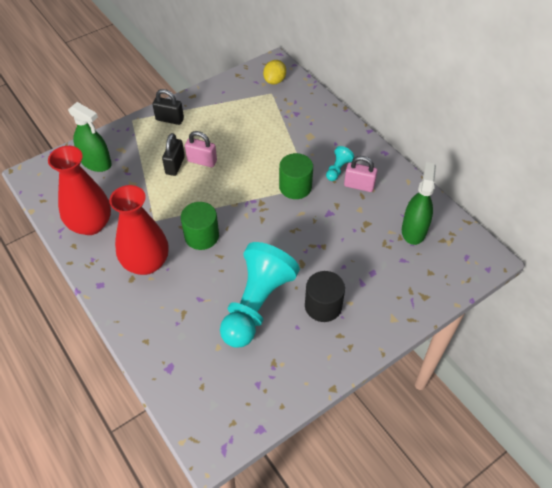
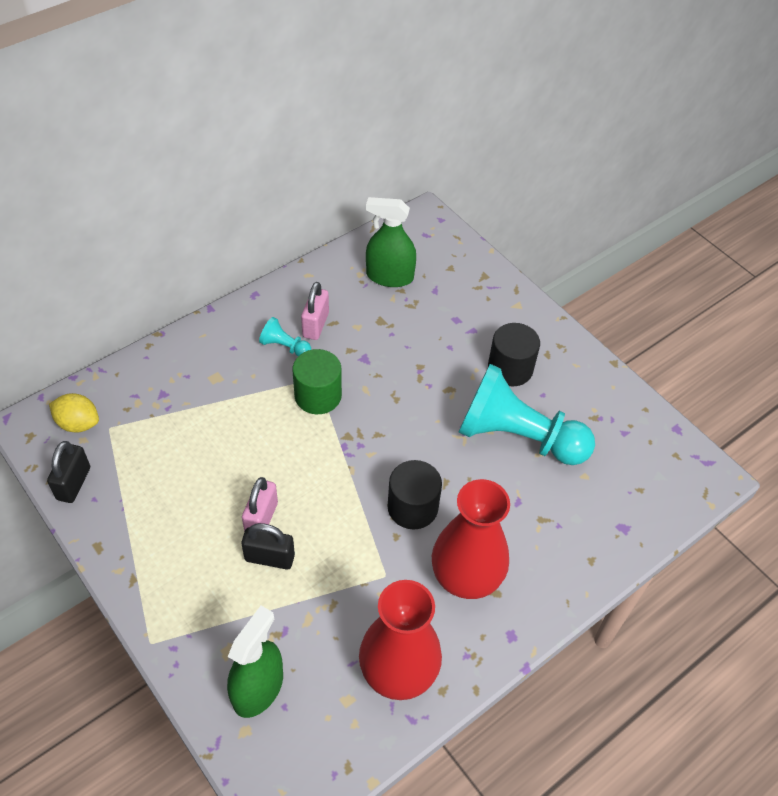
camera: 95 degrees left, 0 degrees up
(169, 119) = (157, 578): black padlock -> black padlock (73, 483)
(201, 236) = (412, 507): green cylinder -> black cylinder

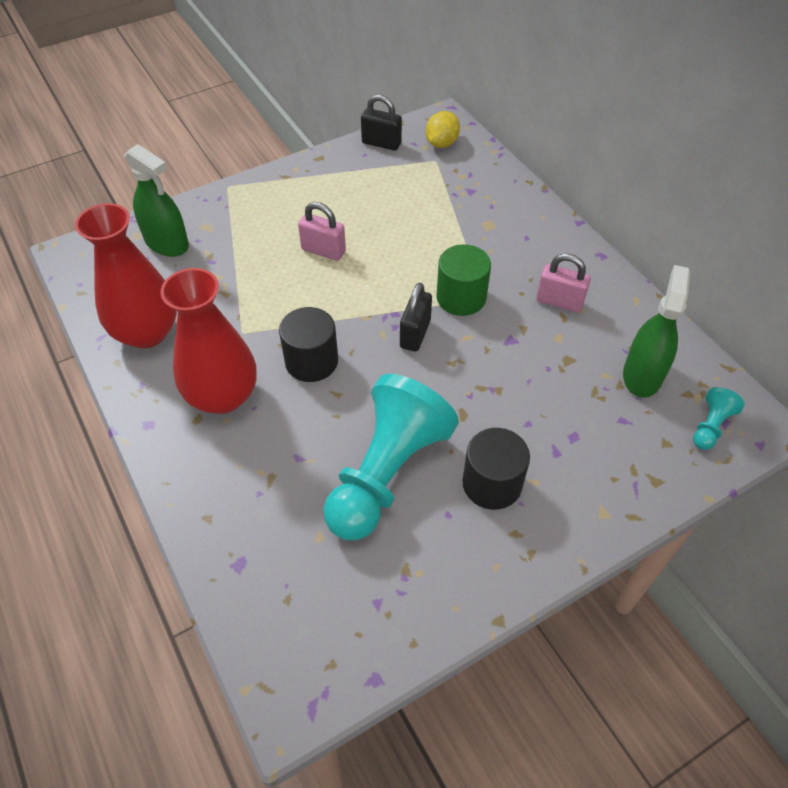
camera: 100 degrees right, 0 degrees up
(269, 557) = (282, 254): black padlock -> black padlock (415, 334)
(285, 346) = (528, 275): turquoise pawn -> turquoise pawn (710, 426)

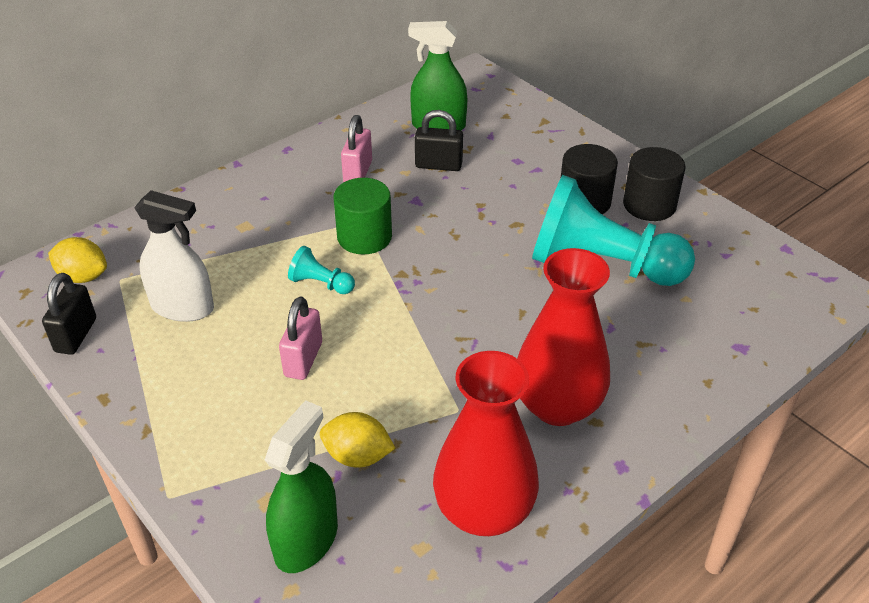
camera: 100 degrees left, 10 degrees down
(222, 272) = (357, 456): none -> yellow lemon
(311, 361) = (485, 339): black cylinder -> black cylinder (649, 205)
(397, 191) = (182, 307): none -> white spray bottle
(415, 334) = (424, 265): black padlock -> black padlock (438, 165)
(710, 426) = (481, 95): turquoise pawn -> turquoise pawn (321, 283)

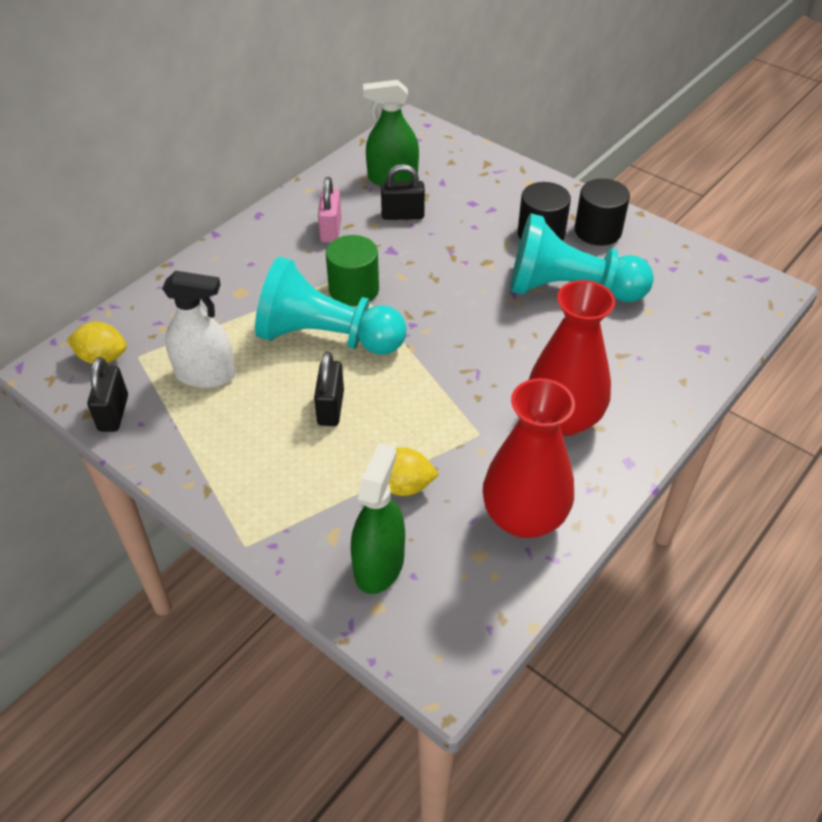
camera: 10 degrees left, 5 degrees up
(303, 359) = (331, 408): pink padlock -> black padlock
(321, 283) = (326, 337): turquoise pawn -> turquoise pawn, size x2.40

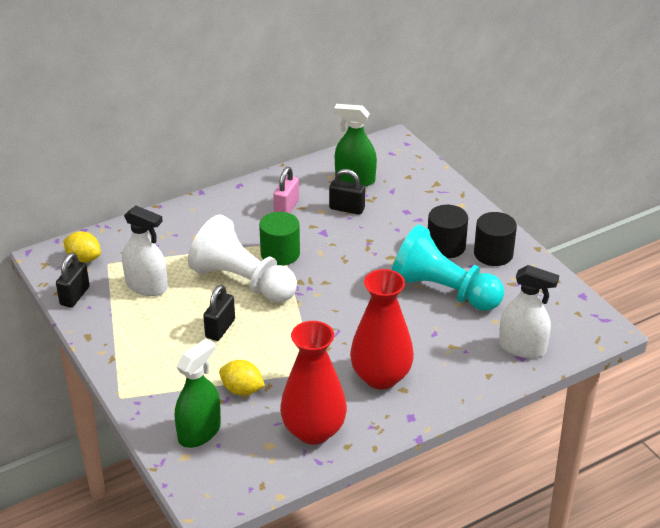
camera: 20 degrees right, 10 degrees down
(326, 337) = (242, 282): turquoise pawn -> white pawn
(698, 336) = (522, 348): none -> white spray bottle

